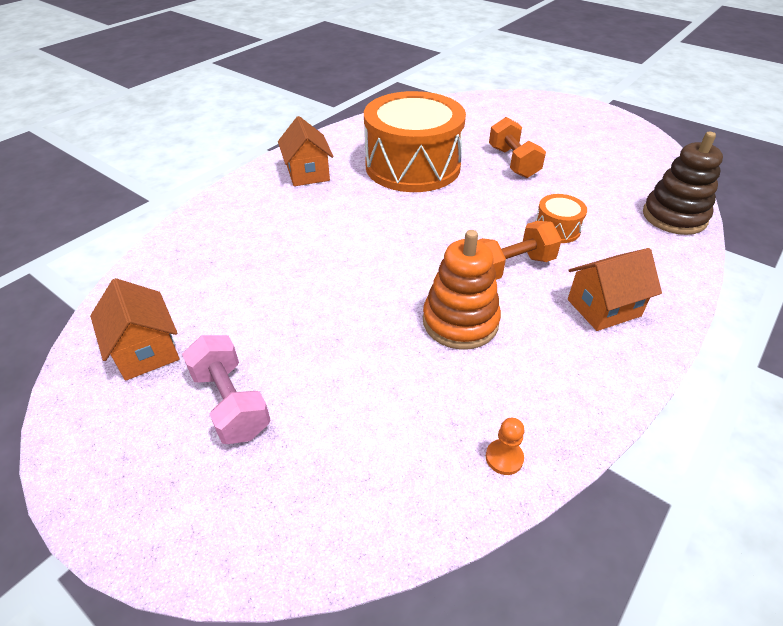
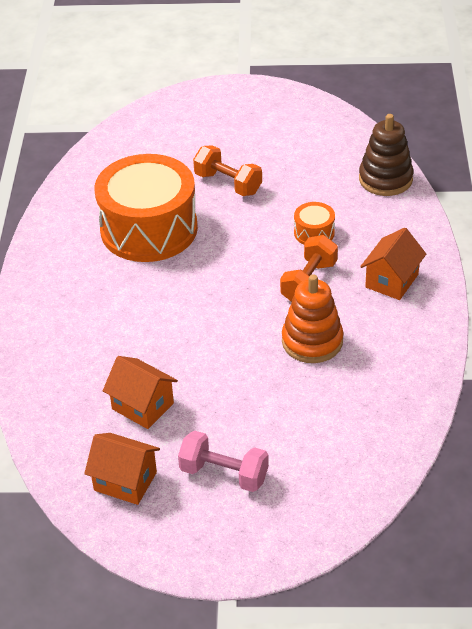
camera: 35 degrees left, 0 degrees up
(308, 173) = (66, 282): orange house -> orange house (142, 406)
(504, 458) = (408, 406): orange pawn -> none

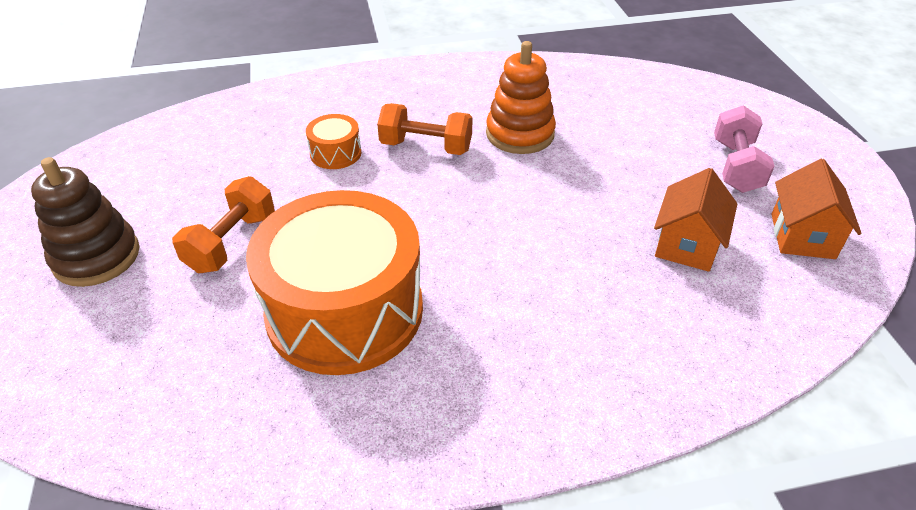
camera: 105 degrees left, 0 degrees up
(385, 179) = (230, 113): brown stacking toy -> brown stacking toy (96, 257)
(391, 281) = (409, 95): orange house -> none

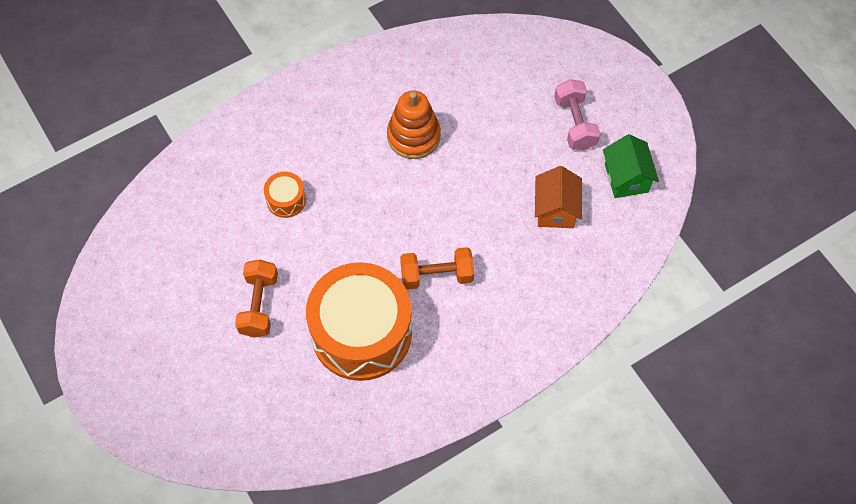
camera: 20 degrees left, 20 degrees up
(96, 257) = (175, 346): brown stacking toy -> none
(426, 147) = (350, 172): orange dumbbell -> orange dumbbell (436, 275)
(802, 236) = (626, 178): orange house -> green house

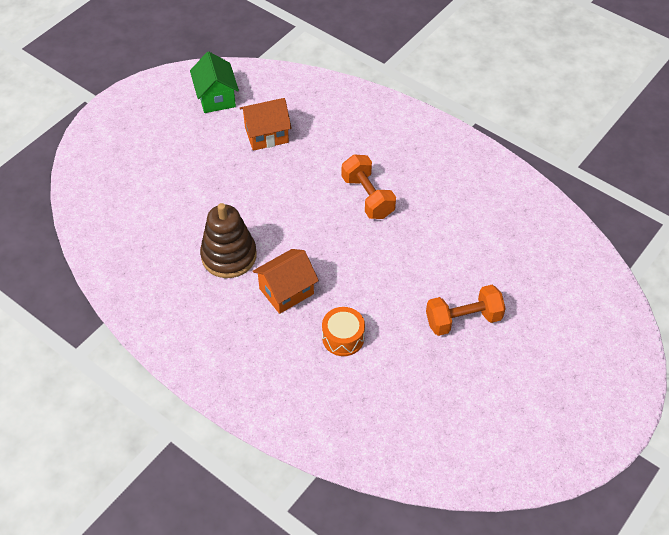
camera: 110 degrees left, 10 degrees down
(354, 170) = (286, 291): none -> orange house
(361, 332) = (448, 233): orange drum -> none
(413, 136) = (229, 256): orange stacking toy -> brown stacking toy
(575, 123) = (171, 142): pink dumbbell -> none
(626, 178) = (216, 97): green house -> green house turned 75 degrees counterclockwise

